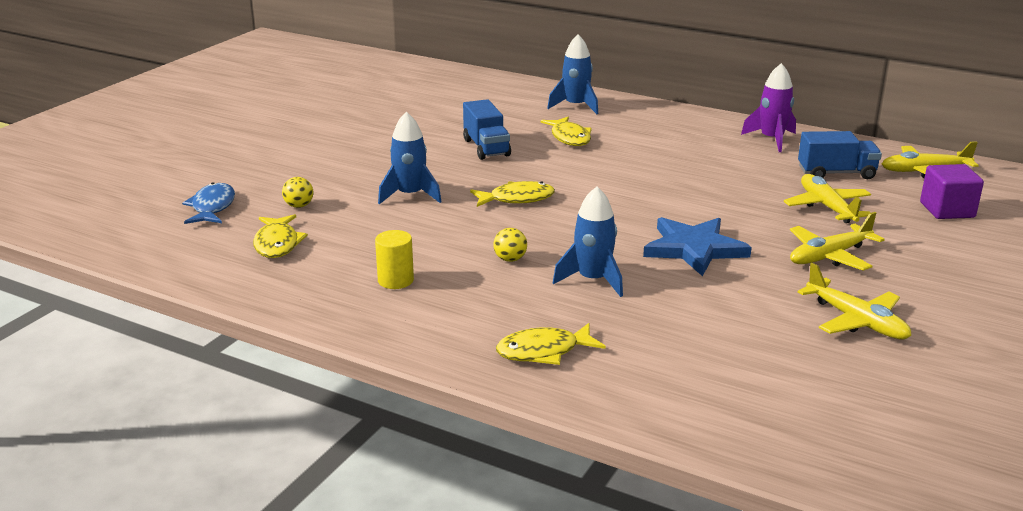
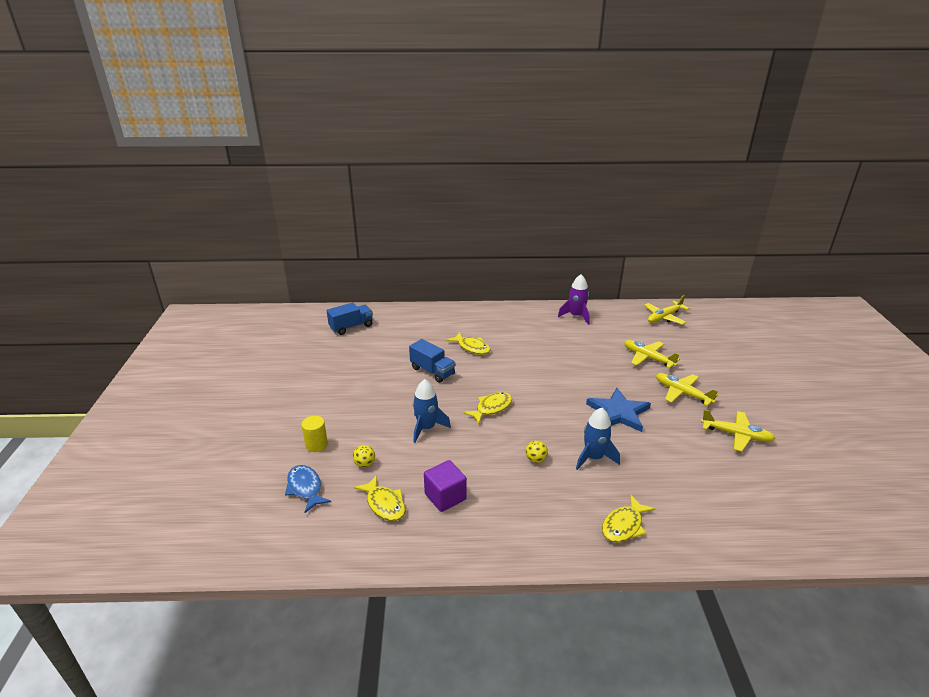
camera: 30 degrees left, 5 degrees up
(395, 280) = (489, 505): yellow cylinder -> yellow cylinder (316, 445)
(575, 106) = (450, 320): blue rocket -> none
(830, 256) = (682, 393): yellow plane -> yellow plane turned 105 degrees clockwise
(836, 173) = (628, 332): blue truck -> blue truck (351, 327)
(947, 210) = (698, 341): purple cube -> purple cube (445, 497)

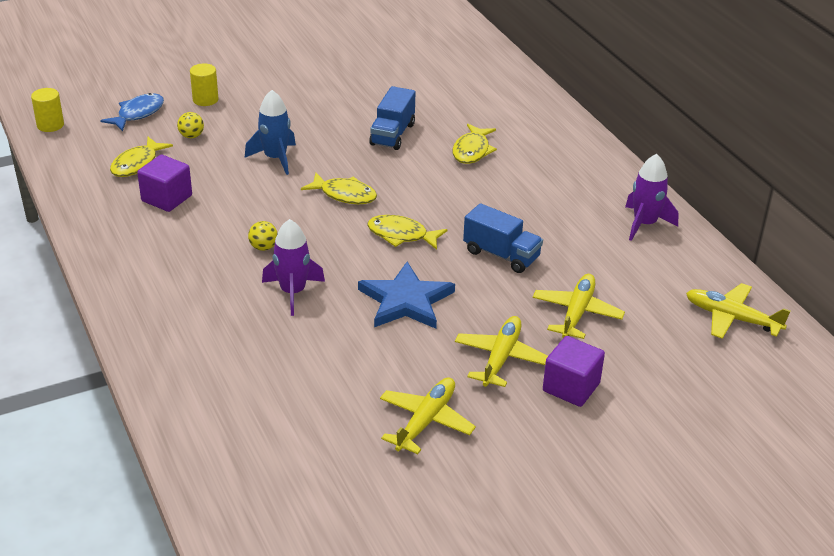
camera: 65 degrees right, 5 degrees up
(276, 551) = (50, 125): none -> yellow cylinder
(351, 327) = (445, 53): blue truck -> blue truck (501, 255)
(593, 458) = (293, 292): blue rocket -> purple rocket
(624, 525) = (180, 332): yellow fish -> yellow fish (401, 235)
(711, 378) = (571, 387): none -> purple cube
(736, 435) = (425, 421): yellow plane -> yellow plane turned 150 degrees counterclockwise

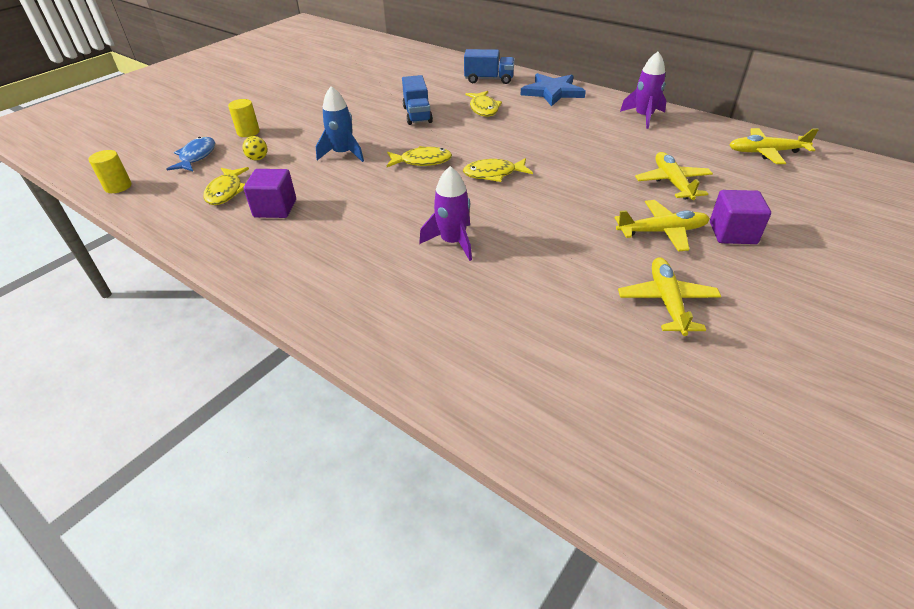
camera: 25 degrees left, 5 degrees up
(263, 247) = (394, 217): yellow ball -> none
(405, 301) = (547, 217): blue star -> blue star (552, 92)
(500, 358) = (661, 232): yellow plane -> yellow plane turned 90 degrees clockwise
(501, 255) = (578, 163): blue truck -> blue truck (489, 79)

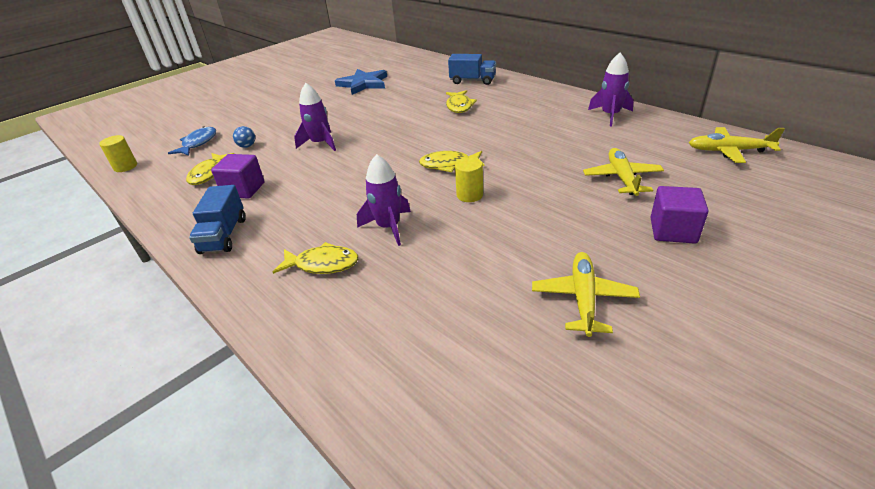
camera: 10 degrees right, 5 degrees down
(248, 132) = (248, 124): yellow cylinder -> yellow cylinder (469, 195)
(258, 159) = (247, 146): yellow ball -> blue ball
(343, 154) = (320, 143): blue rocket -> purple rocket
(417, 115) = (397, 111): blue truck -> blue truck (224, 235)
(422, 161) = (387, 152): yellow fish -> yellow fish (322, 264)
(552, 92) = (528, 92): blue star -> blue star (363, 84)
(661, 232) = (597, 226): yellow plane -> none

